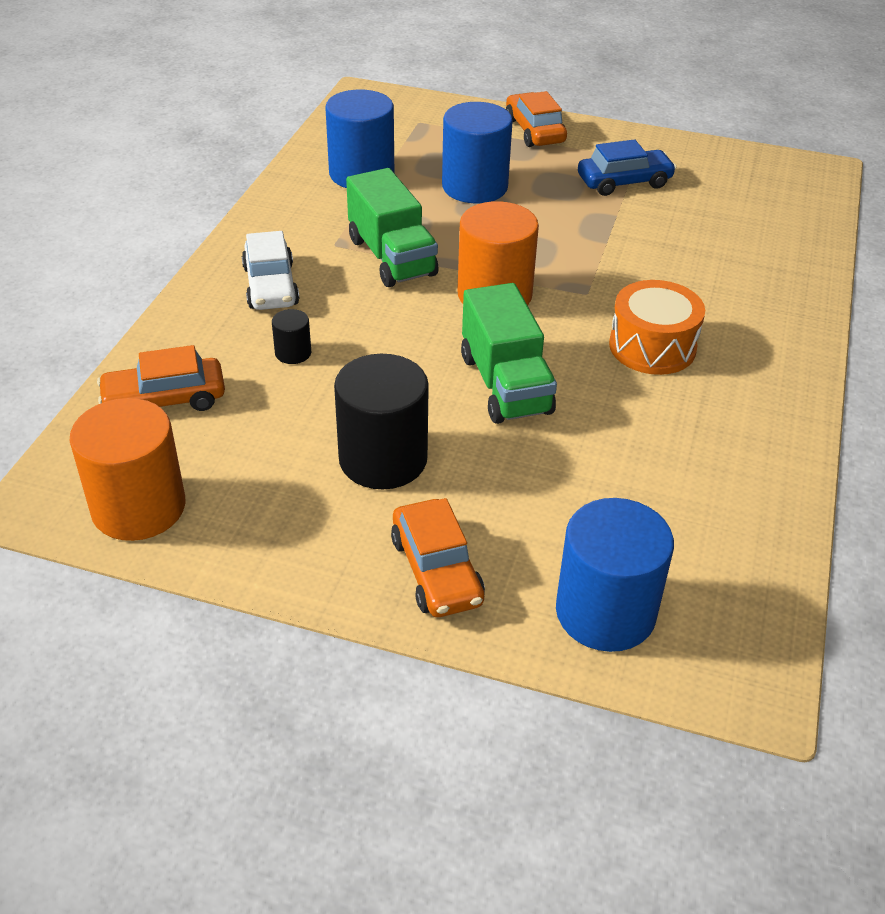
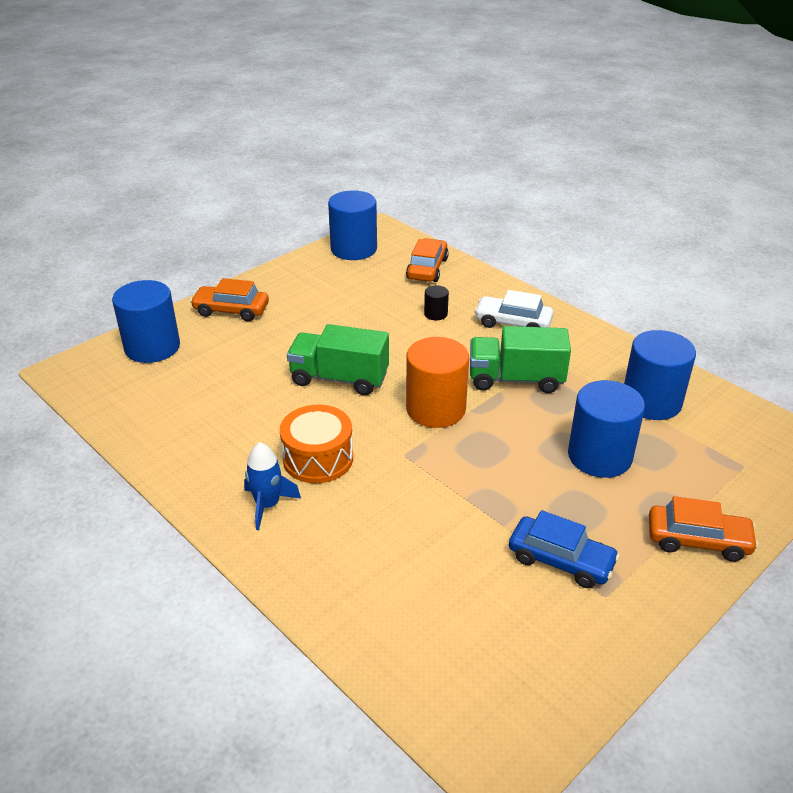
camera: 120 degrees right, 5 degrees down
(138, 507) = (353, 249): orange cylinder -> blue cylinder
(383, 459) = (319, 318): black cylinder -> none
(624, 182) = (561, 560): blue car -> blue car turned 75 degrees counterclockwise
(748, 353) = (267, 505): none -> blue rocket

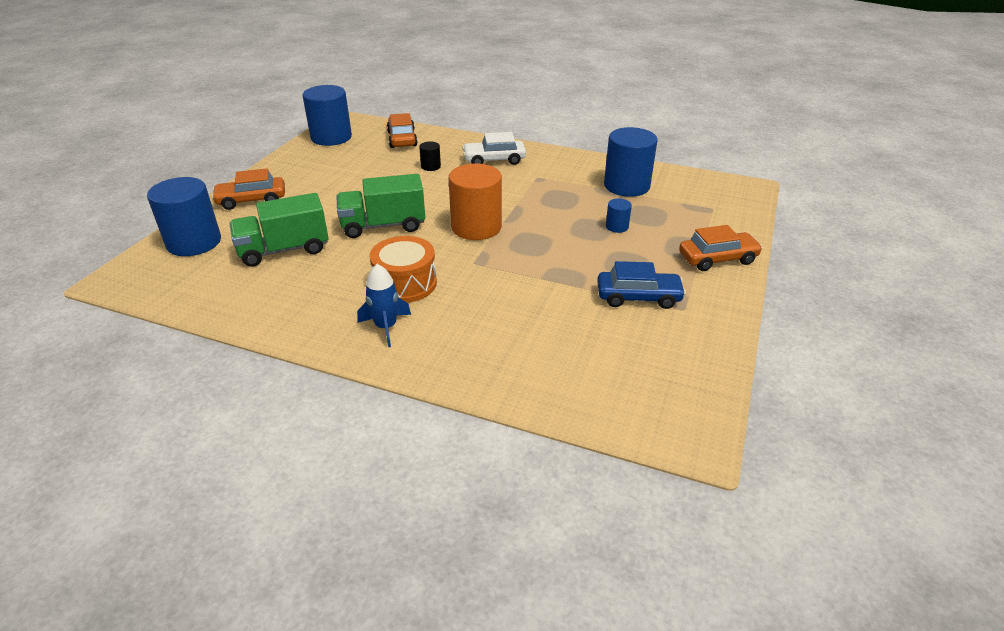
camera: 25 degrees left, 0 degrees up
(516, 379) = (522, 194): green truck -> green truck (284, 250)
(599, 456) = (617, 227): blue cylinder -> blue cylinder, size x0.45

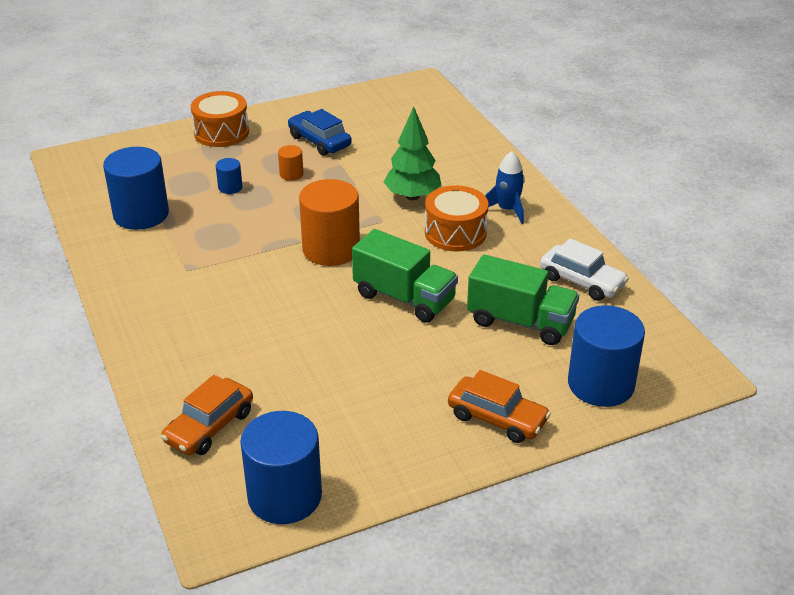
camera: 135 degrees left, 0 degrees up
(430, 166) = (254, 351): black cylinder -> none
(482, 293) = (412, 196): none -> green tree
(494, 160) = (180, 318): white car -> white car (582, 281)
(600, 258) = (291, 174): none -> orange cylinder
(717, 259) = (221, 132): orange car -> orange drum

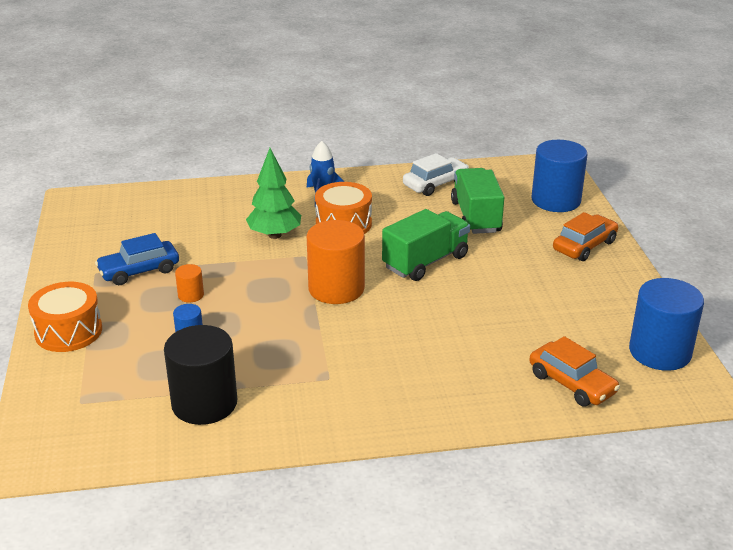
camera: 75 degrees left, 5 degrees down
(141, 214) = (204, 403): blue cylinder -> black cylinder
(520, 322) = (476, 217): green truck -> green truck turned 45 degrees counterclockwise

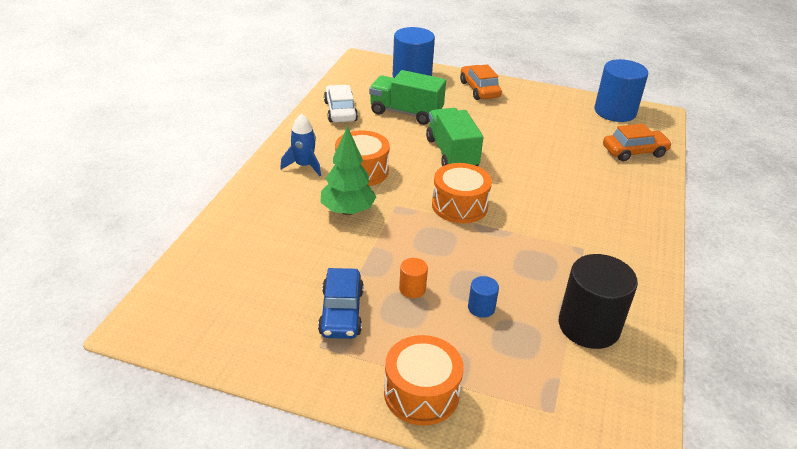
camera: 65 degrees left, 5 degrees up
(336, 288) = (459, 205): orange cylinder -> orange drum

